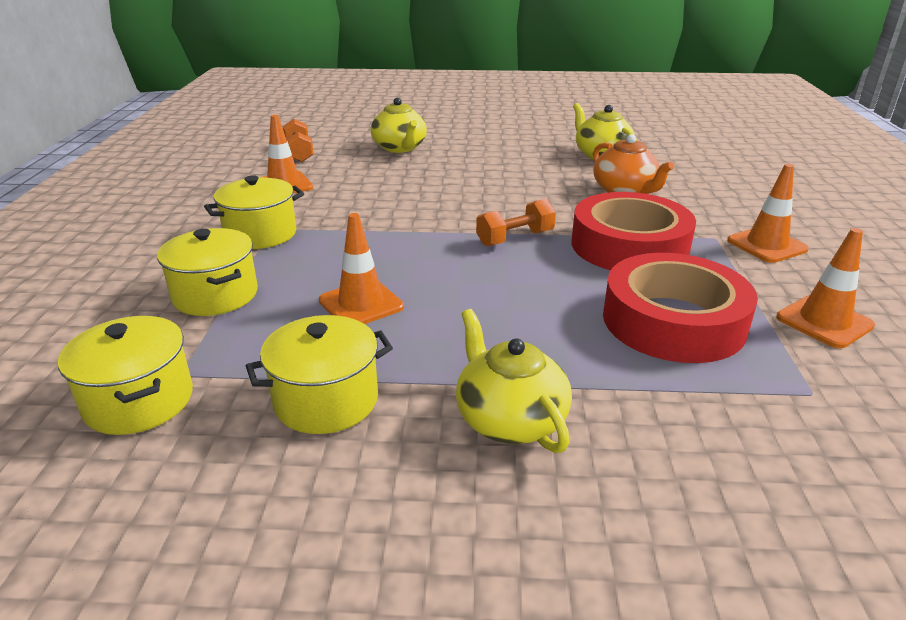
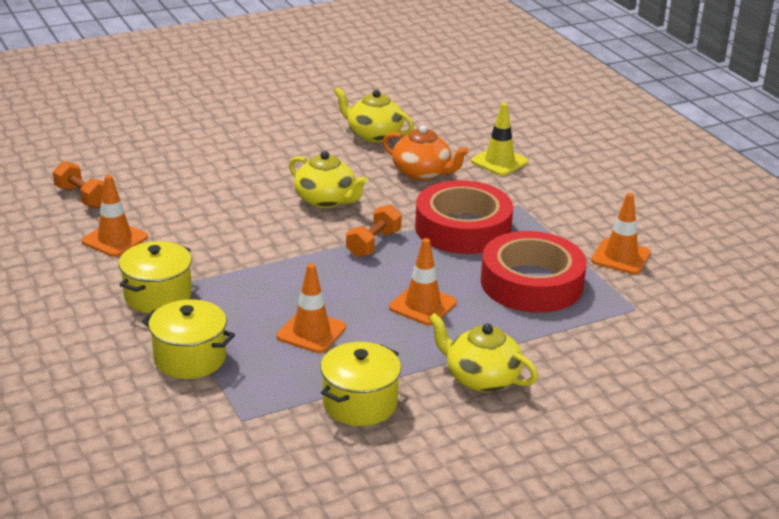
camera: 30 degrees left, 0 degrees up
(139, 401) = (236, 444): yellow pot -> none
(400, 148) = (178, 167): yellow teapot -> yellow teapot (326, 200)
(720, 197) = (499, 162): none -> yellow traffic cone
(766, 245) = (556, 202): orange traffic cone -> orange traffic cone (422, 305)

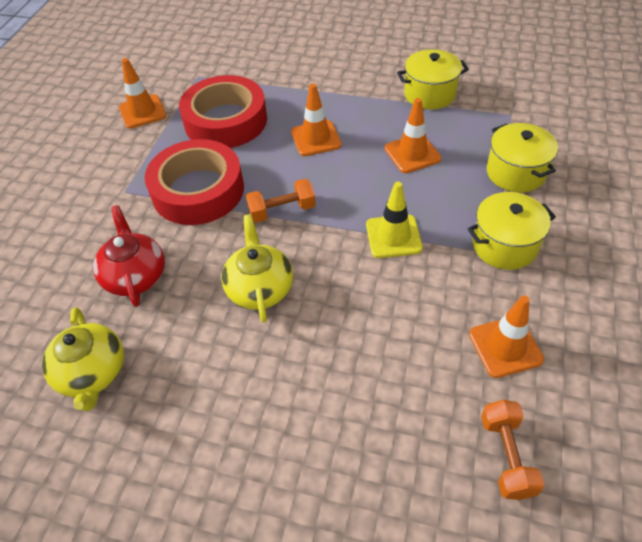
camera: 135 degrees left, 20 degrees up
(422, 173) = (135, 276): orange teapot -> red teapot
(481, 378) = (344, 78): yellow teapot -> none
(499, 162) = (56, 251): yellow traffic cone -> yellow traffic cone (393, 236)

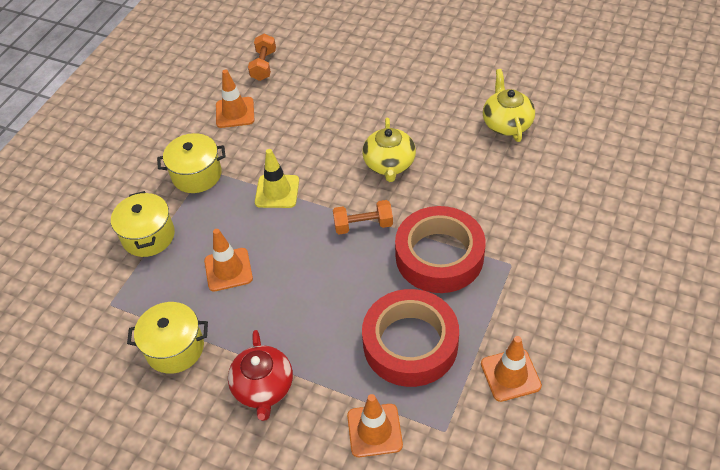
camera: 170 degrees left, 0 degrees up
(135, 276) = (487, 184): red teapot -> red teapot (263, 387)
(316, 138) = (316, 303): orange traffic cone -> orange traffic cone (374, 430)

